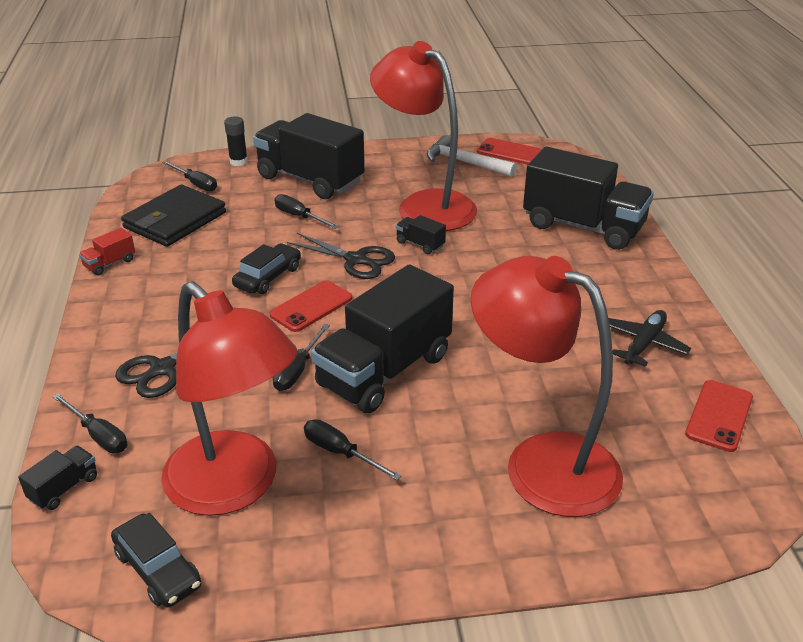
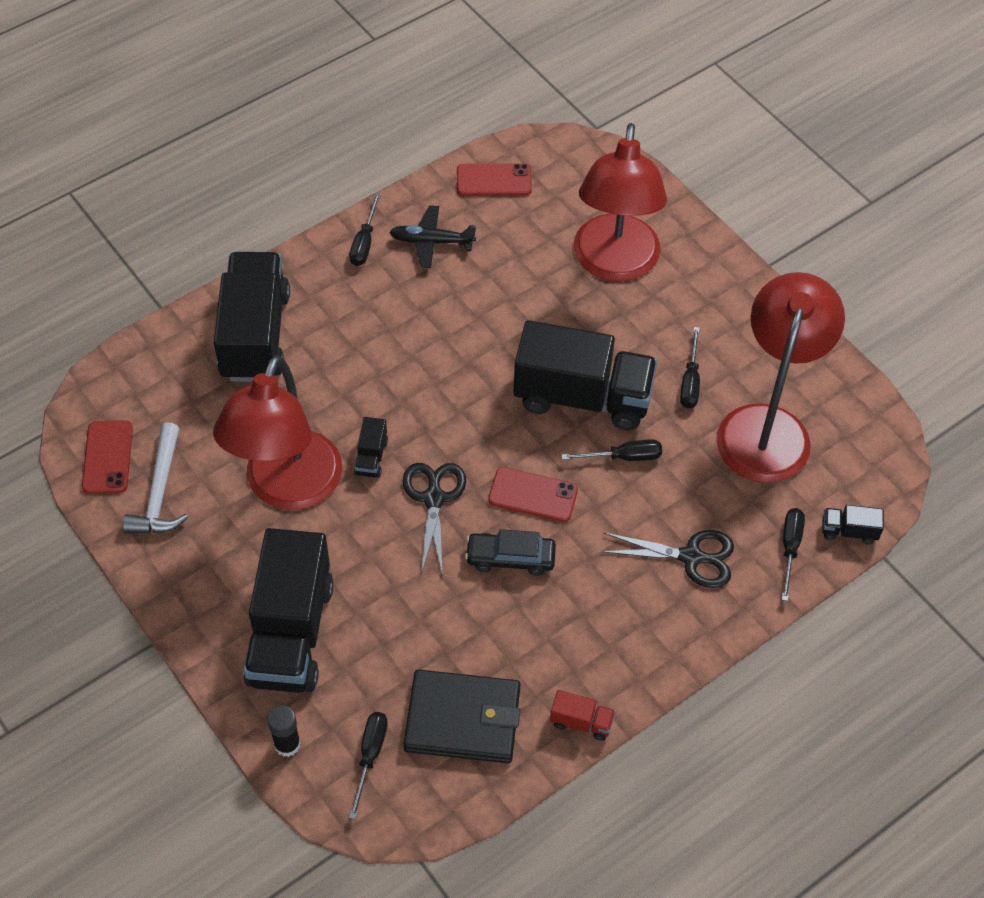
camera: 120 degrees left, 20 degrees up
(158, 569) = (859, 428): black car -> none
(299, 217) = (381, 596): black screwdriver -> black screwdriver (364, 242)

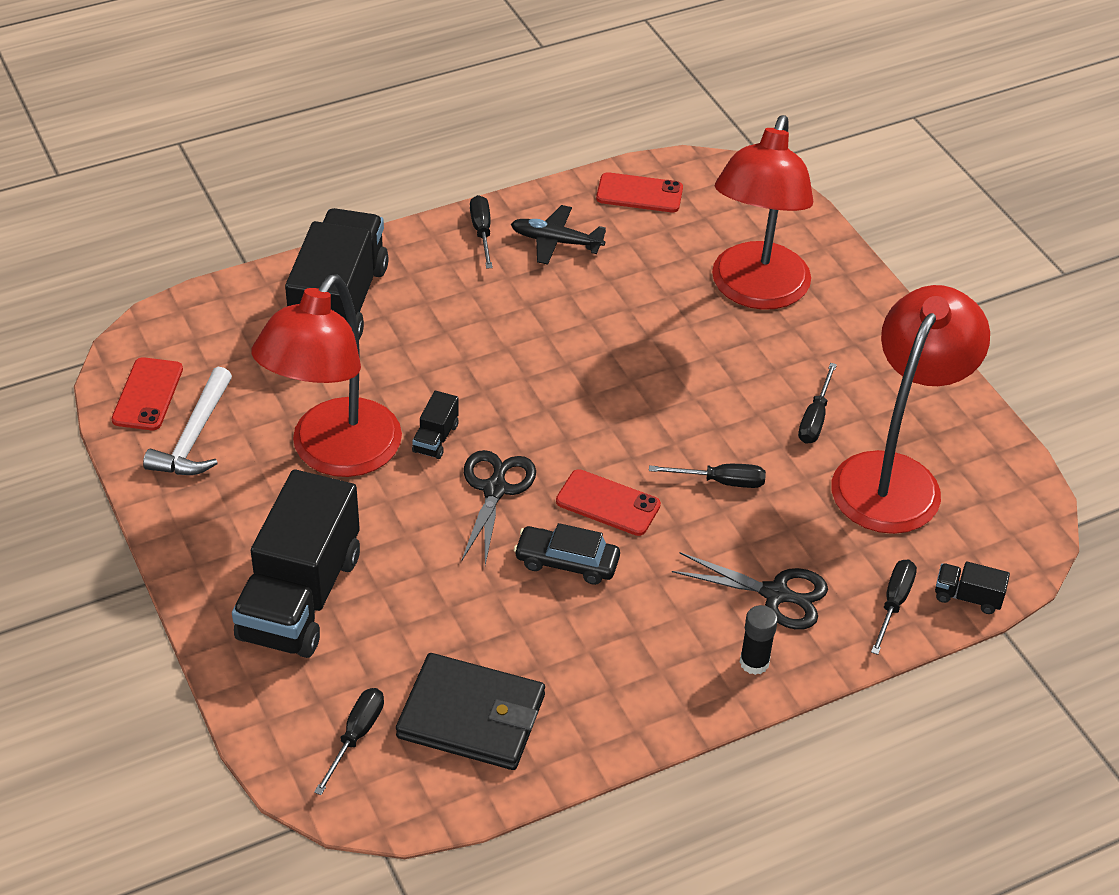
camera: 10 degrees right, 10 degrees down
(287, 744) = (266, 708): black glue stick -> black glue stick (754, 662)
(364, 242) = (482, 232): black screwdriver -> black screwdriver turned 150 degrees clockwise
(581, 722) = (607, 742): red truck -> none
(582, 397) = (688, 415): black truck -> none

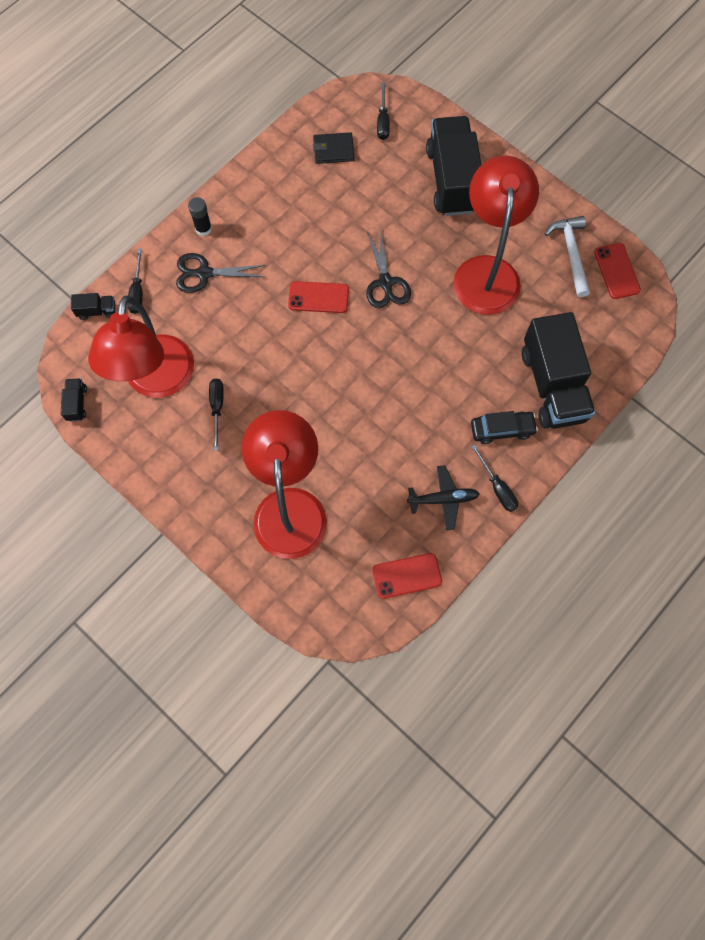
camera: 160 degrees right, 25 degrees up
(435, 438) = (437, 304): black truck -> black truck (77, 403)
(472, 716) = (333, 150): black wallet -> black wallet, size x0.60
(567, 562) = (325, 251): black car -> black car (502, 429)
(721, 482) = (259, 337): black screwdriver -> none

